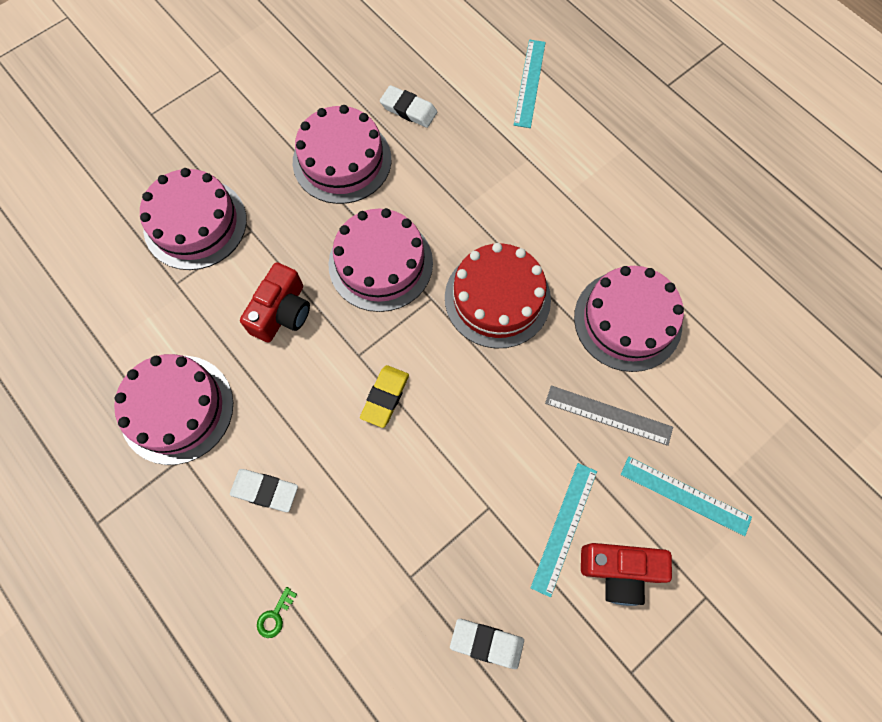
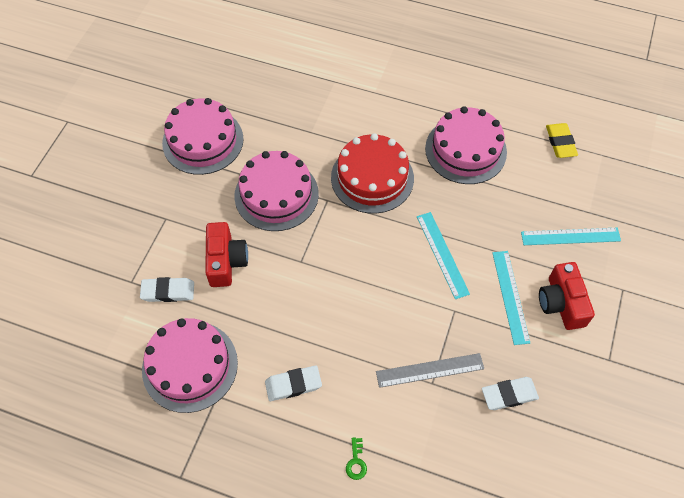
camera: 30 degrees left, 10 degrees down
(195, 223) = (118, 234): pink cake -> none
(385, 397) = (337, 278): yellow eraser -> yellow eraser (560, 142)
(408, 109) = (229, 86): white eraser -> white eraser (168, 291)
(529, 83) = (303, 33): turquoise ruler -> turquoise ruler (442, 254)
(608, 415) = (492, 213): grey ruler -> grey ruler (430, 370)
(619, 571) = (561, 303): red camera -> red camera turned 105 degrees clockwise

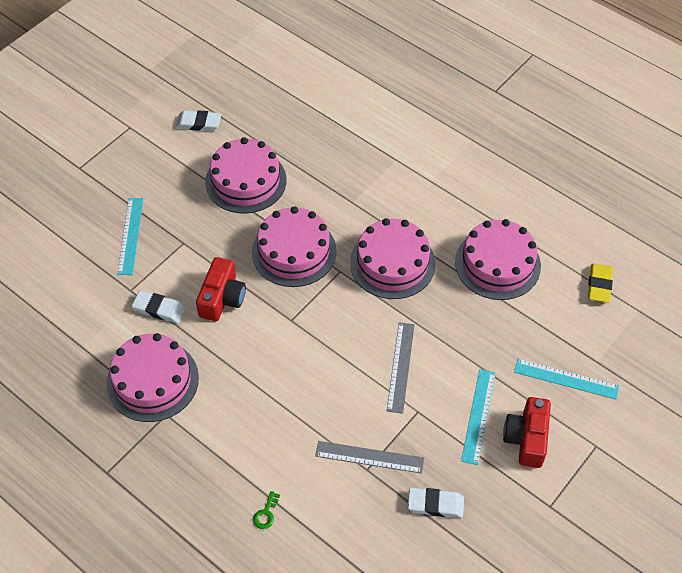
camera: 20 degrees right, 5 degrees down
(293, 384) = (238, 427): white eraser -> white eraser (198, 123)
(372, 178) = (392, 263): red cake -> pink cake
(421, 273) = (401, 367): none -> grey ruler
(442, 254) = (429, 356): turquoise ruler -> turquoise ruler (130, 236)

